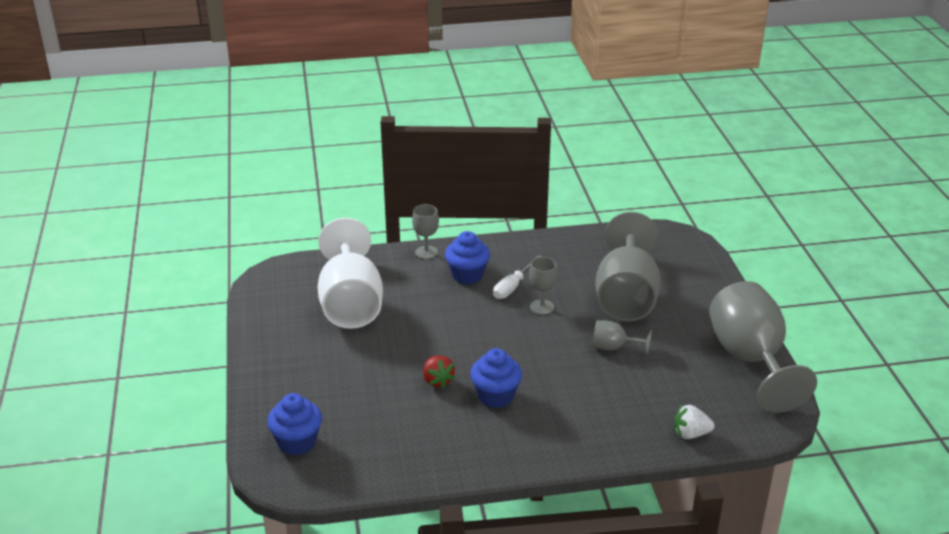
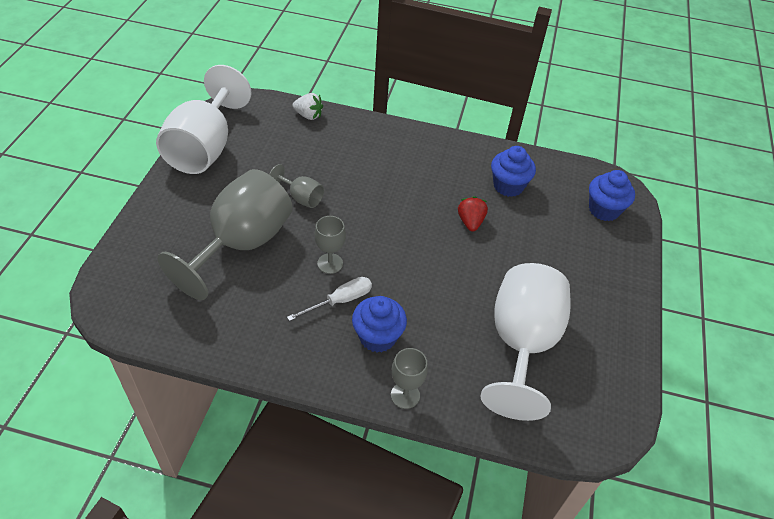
camera: 160 degrees left, 15 degrees up
(495, 396) = (429, 191): blue cupcake -> blue cupcake (508, 186)
(750, 360) = (205, 148): grey goblet -> white goblet

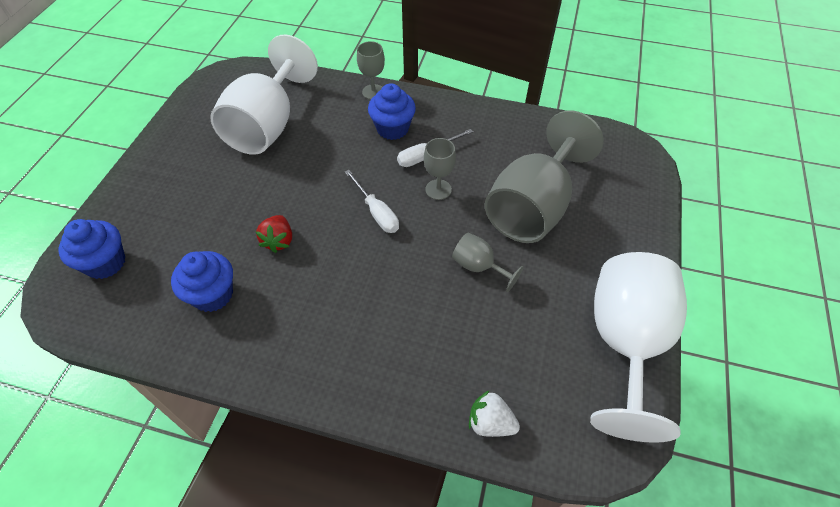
camera: 175 degrees left, 5 degrees up
(388, 243) = (376, 212): none -> white screwdriver

